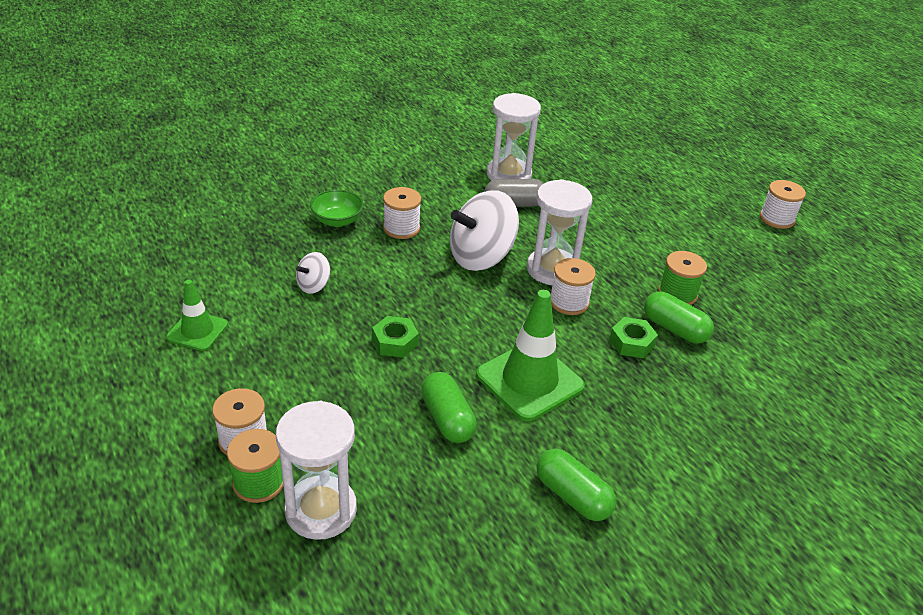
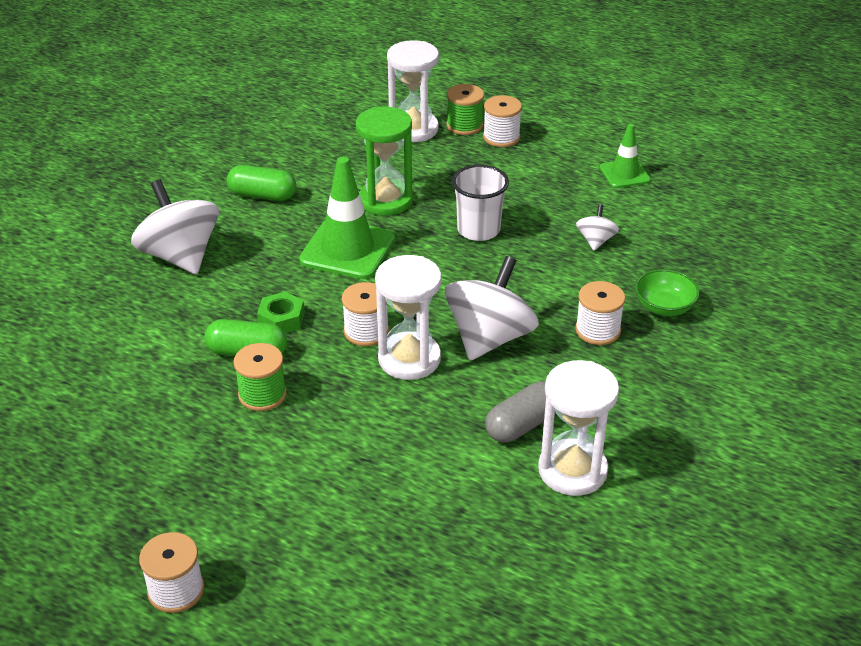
camera: 150 degrees right, 0 degrees up
(395, 342) = (478, 230): green nut -> white cup
(447, 419) = (386, 200): green capsule -> green hourglass
(699, 455) = (180, 256): none -> white spinning top

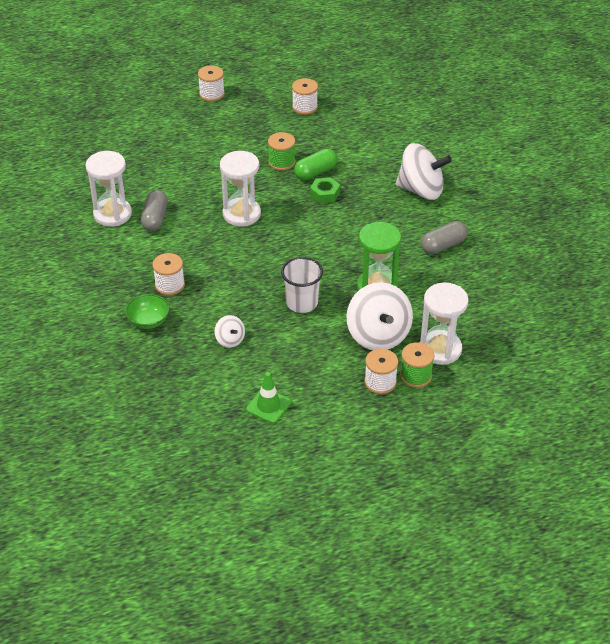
camera: 135 degrees right, 5 degrees up
(262, 195) = (443, 245): green capsule -> grey capsule
(347, 249) = (350, 246): green traffic cone -> none
(366, 331) = (279, 213): white spool -> white spool (304, 107)
(489, 338) = (218, 247): white spinning top -> white spinning top (378, 335)

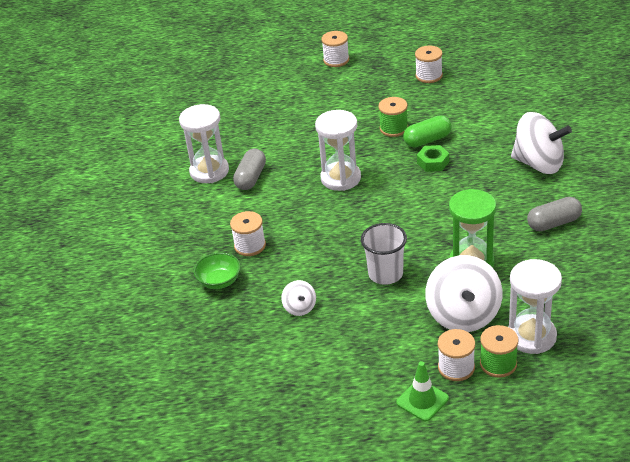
camera: 15 degrees right, 5 degrees down
(268, 406) = (326, 383): green traffic cone -> green traffic cone (422, 400)

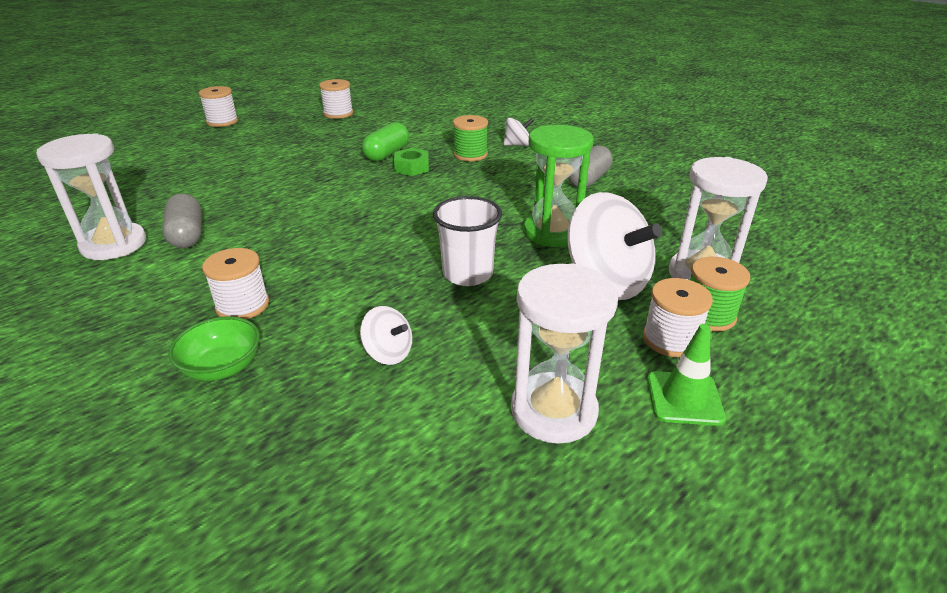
camera: 40 degrees left, 5 degrees down
(341, 178) = (316, 205): white hourglass -> white hourglass (553, 411)
(393, 128) = (339, 153): green spool -> green spool (470, 154)
(538, 164) = (517, 145): white spinning top -> white spinning top, size x0.48

